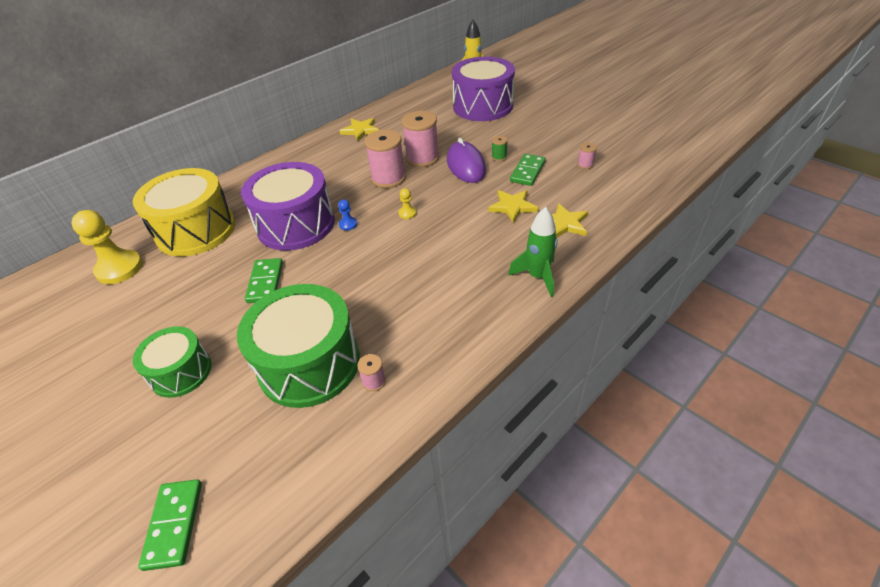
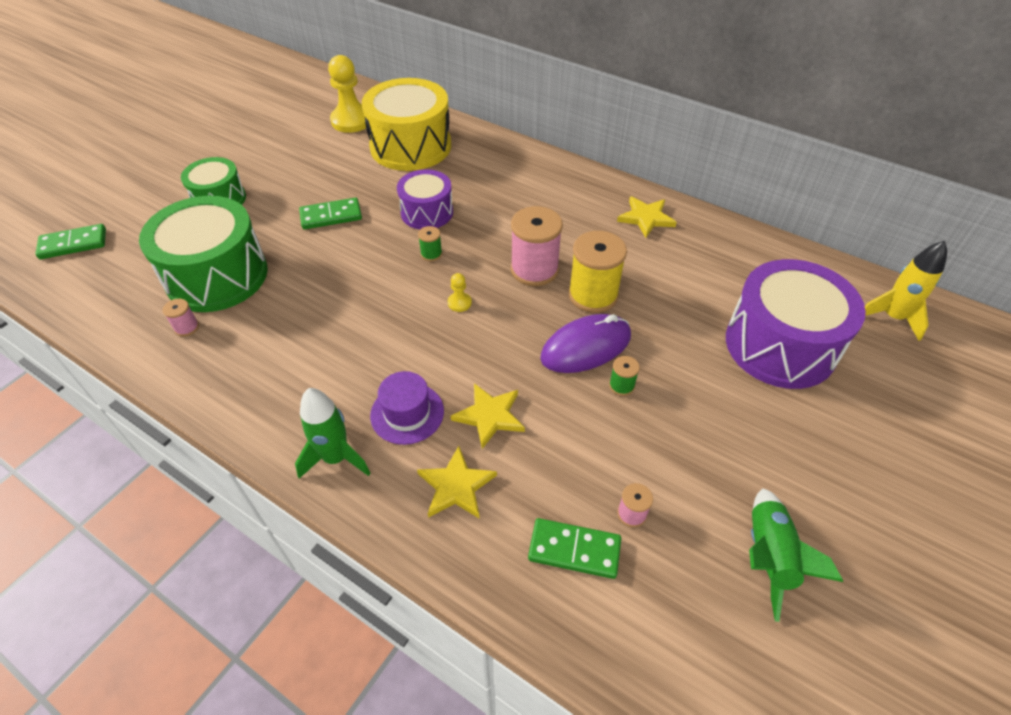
camera: 75 degrees right, 5 degrees up
(296, 224) = (427, 212): purple drum -> purple drum, size x0.58
(348, 224) = (431, 254): blue pawn -> green spool
(422, 158) = (593, 295): pink spool -> yellow spool
(504, 242) = (407, 413): none -> purple hat
(527, 171) = (588, 428): green domino -> green domino (574, 550)
(608, 131) = (768, 556): none -> green rocket

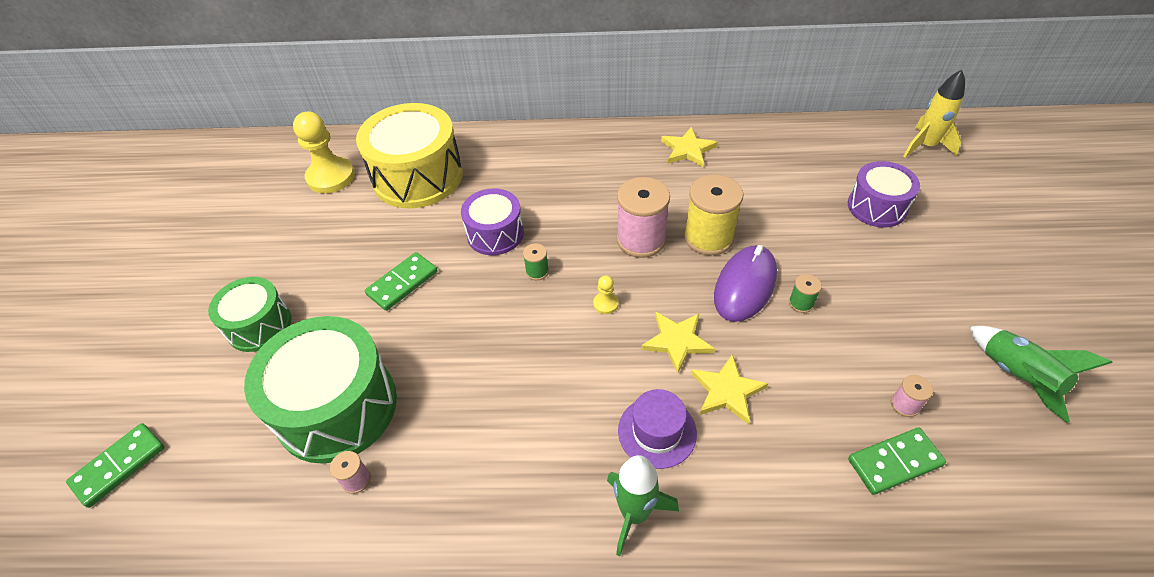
camera: 30 degrees left, 0 degrees up
(456, 486) = (759, 470): yellow star -> yellow star (677, 341)
(780, 345) = (877, 207): purple drum -> purple drum, size x0.58

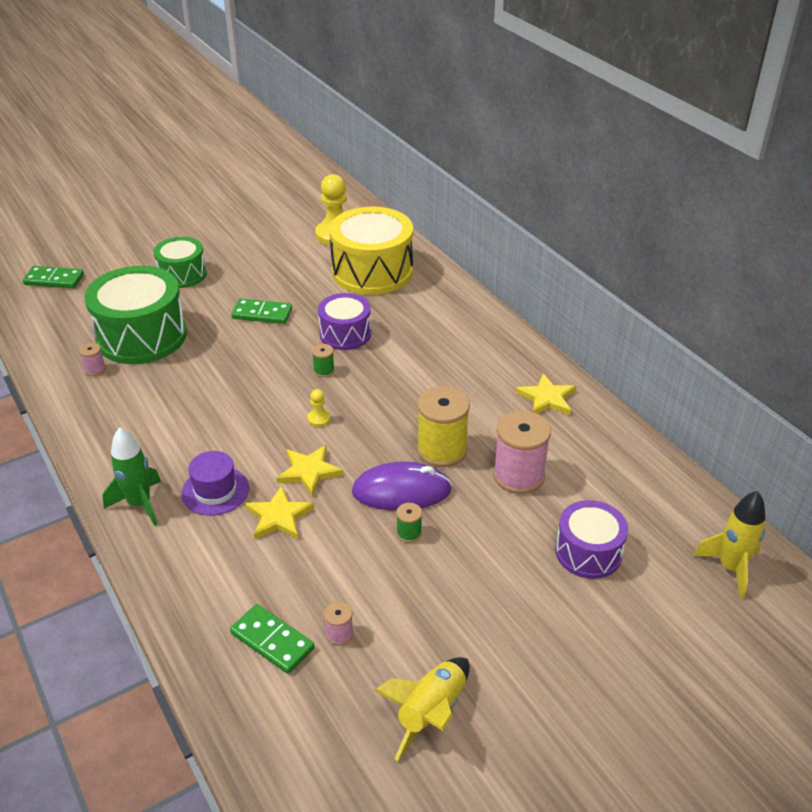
camera: 55 degrees right, 10 degrees down
(641, 240) = (405, 412): pink spool -> pink spool (518, 476)
(1017, 376) = (431, 712): green rocket -> yellow rocket

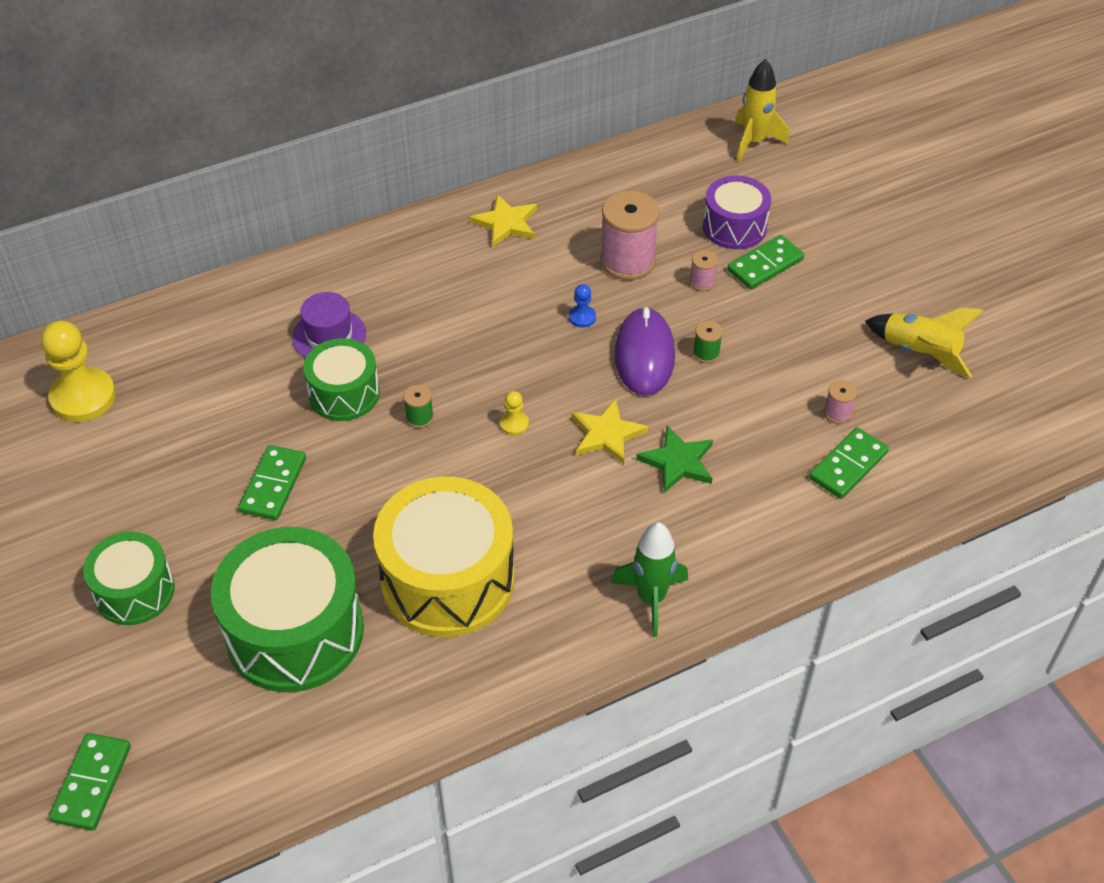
camera: 85 degrees left, 10 degrees up
(95, 369) = (367, 684): pink spool -> pink spool (702, 282)
(215, 491) = (633, 523): purple hat -> purple hat (329, 336)
(279, 516) = (678, 462): yellow star -> green star
(345, 334) = (344, 394): purple drum -> green drum
(372, 271) = (199, 359): yellow drum -> yellow drum (447, 579)
(442, 450) = (582, 317): yellow spool -> blue pawn
(538, 577) = (765, 265): none -> green domino

